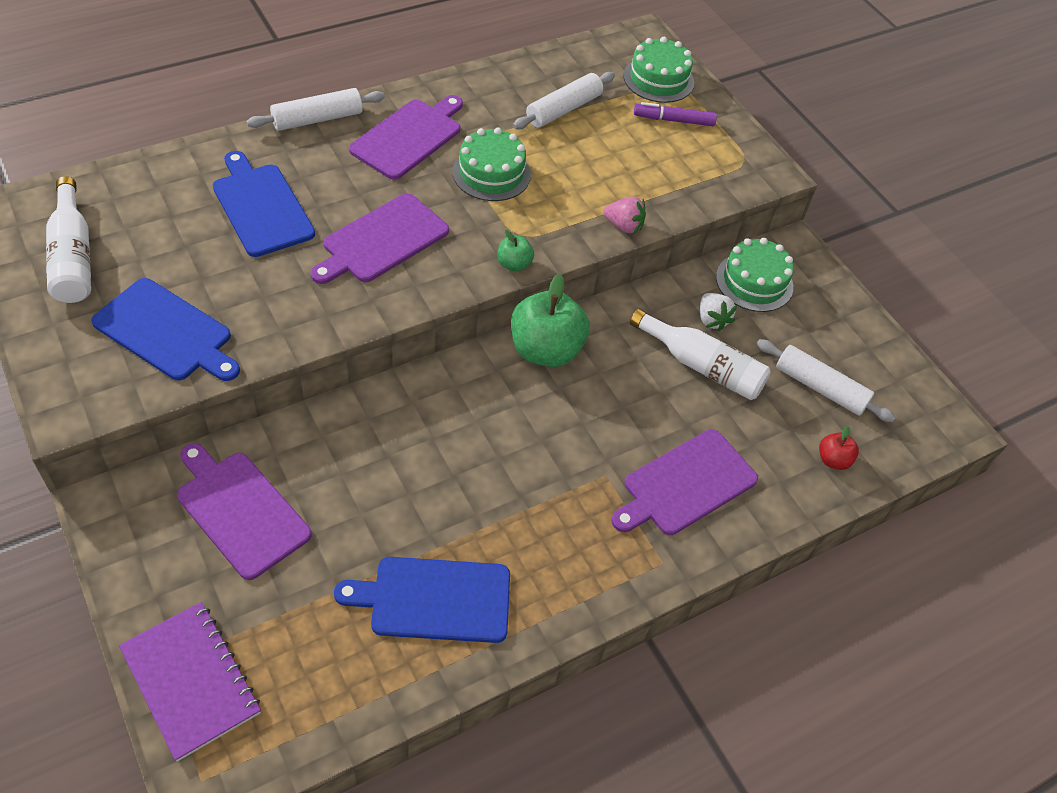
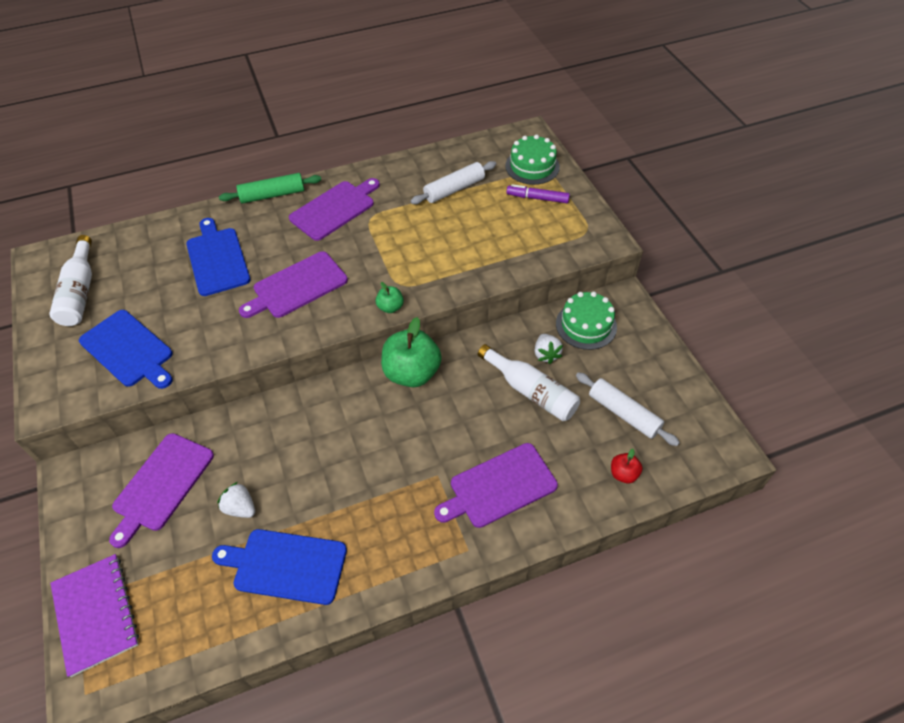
camera: 15 degrees right, 0 degrees up
(240, 510) = (161, 485): purple cutting board -> purple cutting board turned 120 degrees counterclockwise
(317, 119) = (272, 195): white rolling pin -> green rolling pin
(356, 532) = (240, 508): none -> white strawberry
(491, 173) = (389, 237): green cake -> none
(623, 226) = (481, 280): pink strawberry -> none

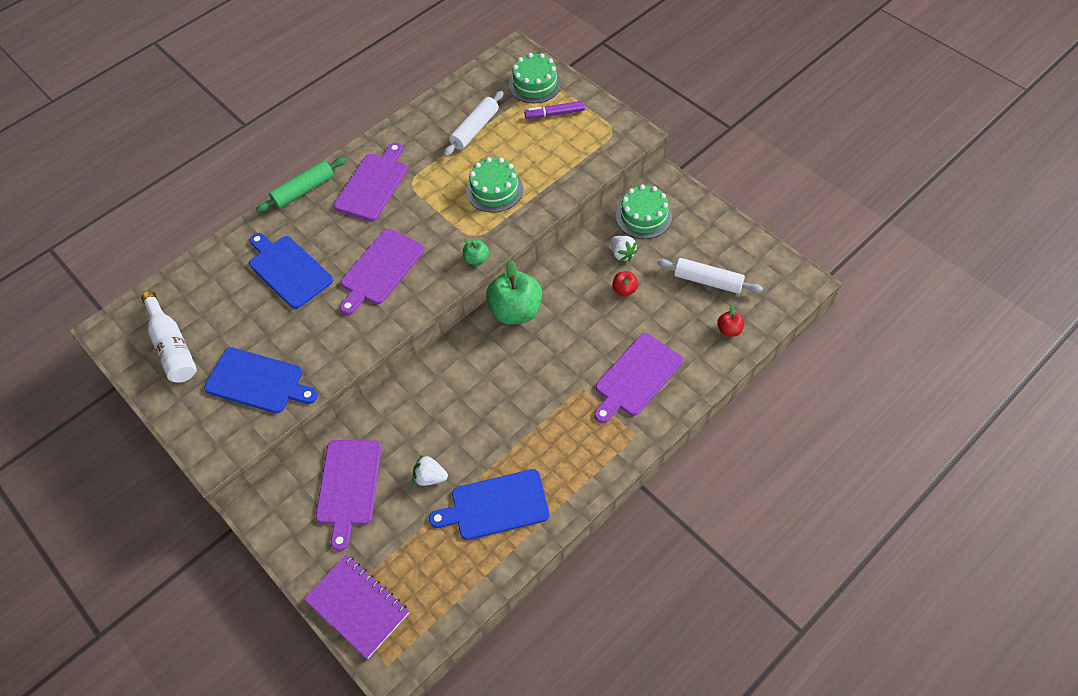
camera: 20 degrees left, 5 degrees up
(443, 249) = (494, 190): none -> green cake
(531, 391) = (624, 290): white bottle -> red apple

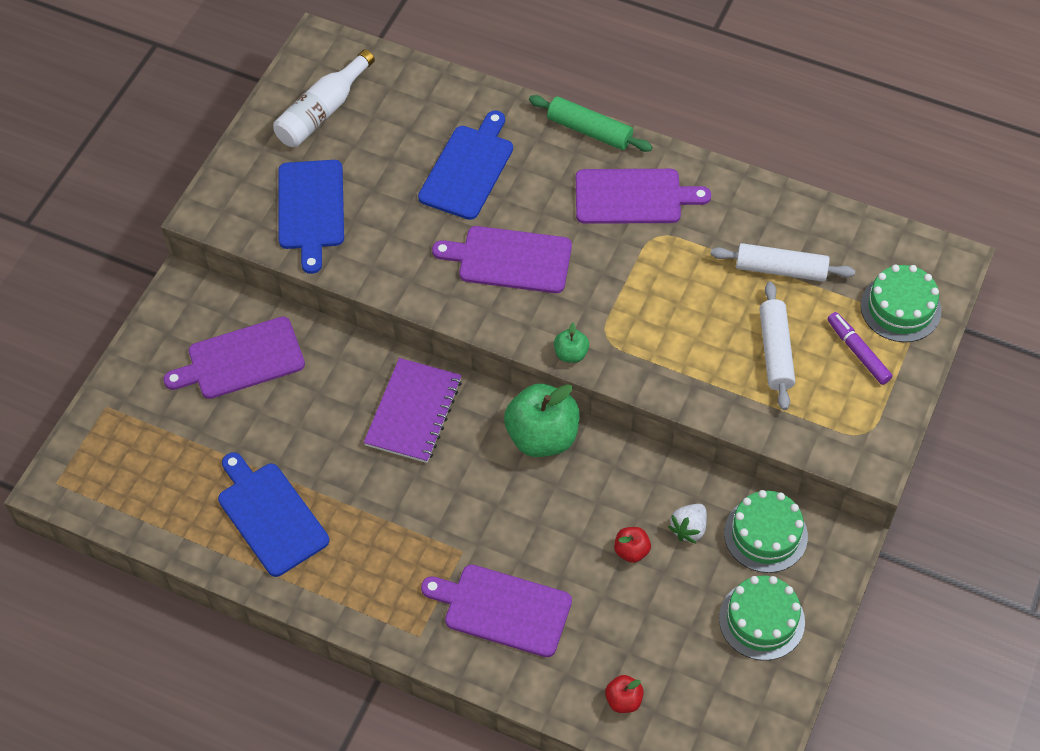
camera: 65 degrees right, 0 degrees up
(357, 606) = (109, 428): purple notebook -> purple notebook (413, 412)
(430, 477) = (281, 435): white strawberry -> none
(494, 190) = (689, 331): green cake -> green cake (761, 620)
(708, 281) = (692, 650): white rolling pin -> white rolling pin (775, 351)

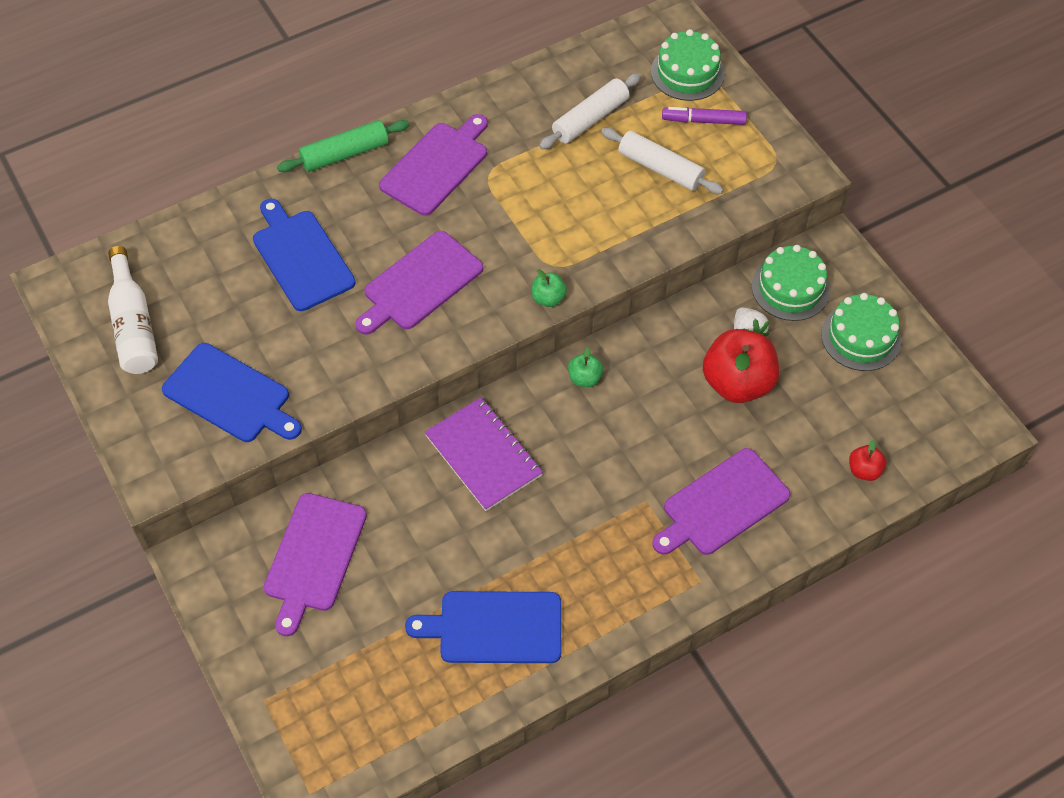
camera: 55 degrees left, 0 degrees up
(542, 436) = (584, 378): green apple -> green apple, size x0.47
(631, 551) = (737, 383): red apple -> red apple, size x2.13

